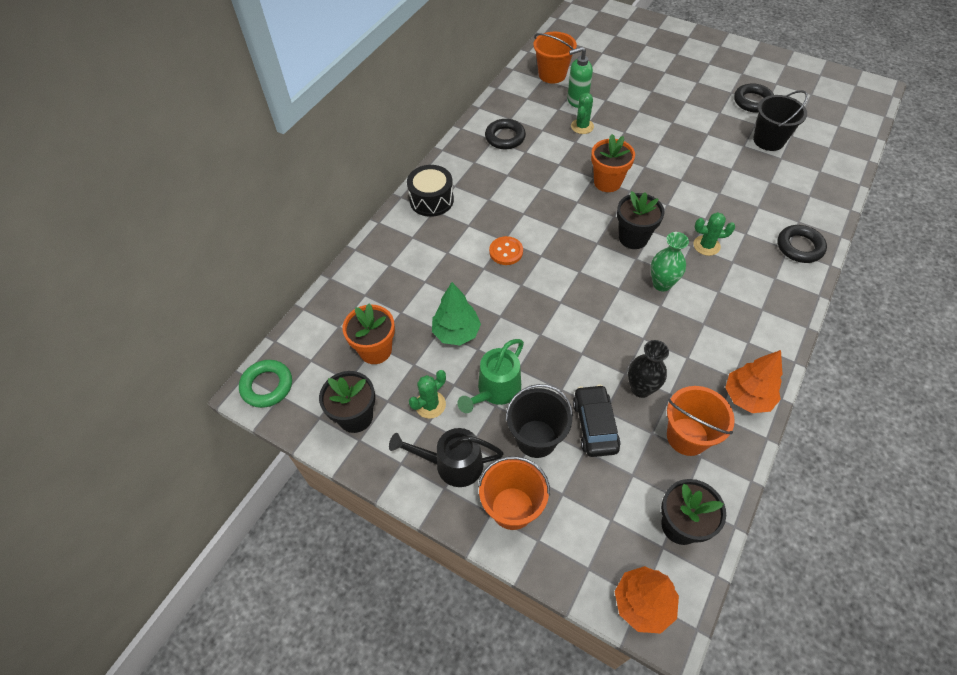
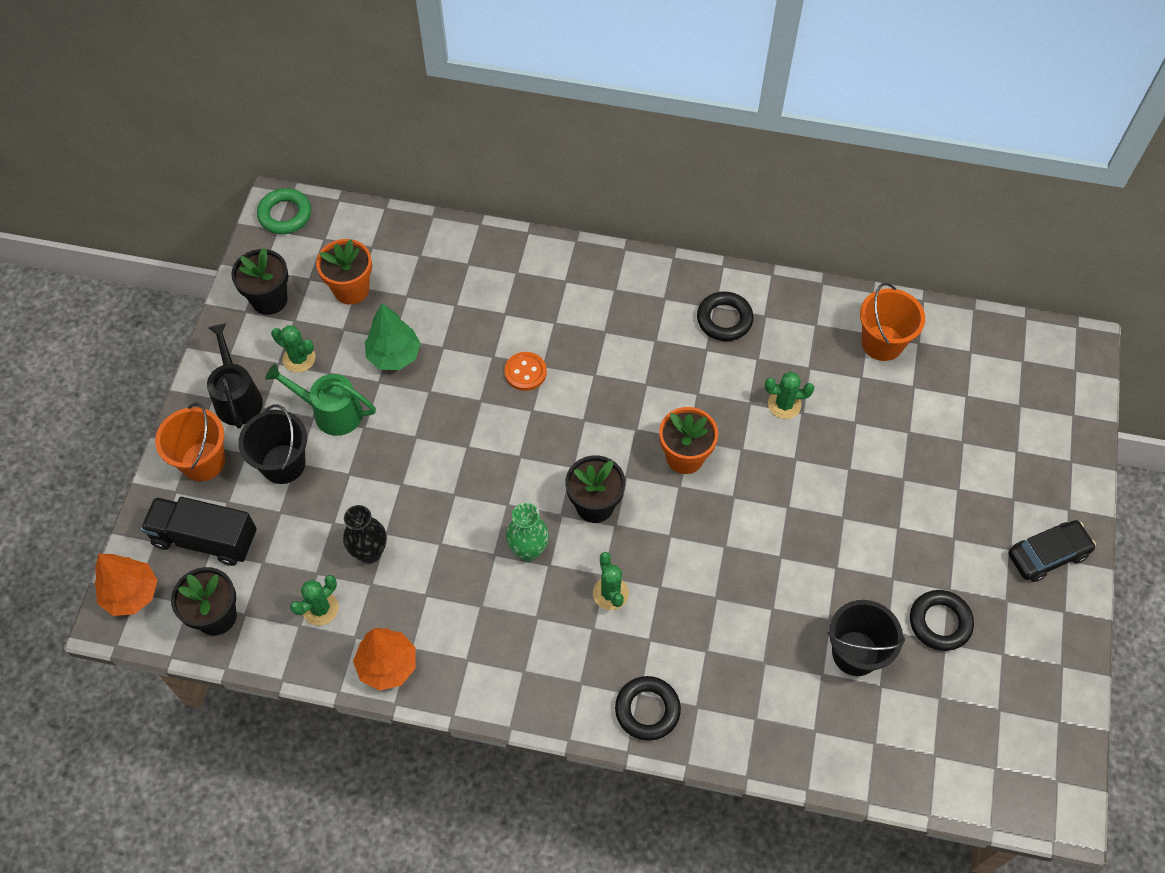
camera: 70 degrees right, 5 degrees up
(431, 200) = (582, 273): black drum -> none
(577, 101) = (837, 386): green soap dispenser -> none
(594, 425) = (312, 515): black car -> black car (1047, 555)
(597, 521) = (205, 539): none -> black truck
(687, 436) = (320, 608): orange bucket -> green cactus

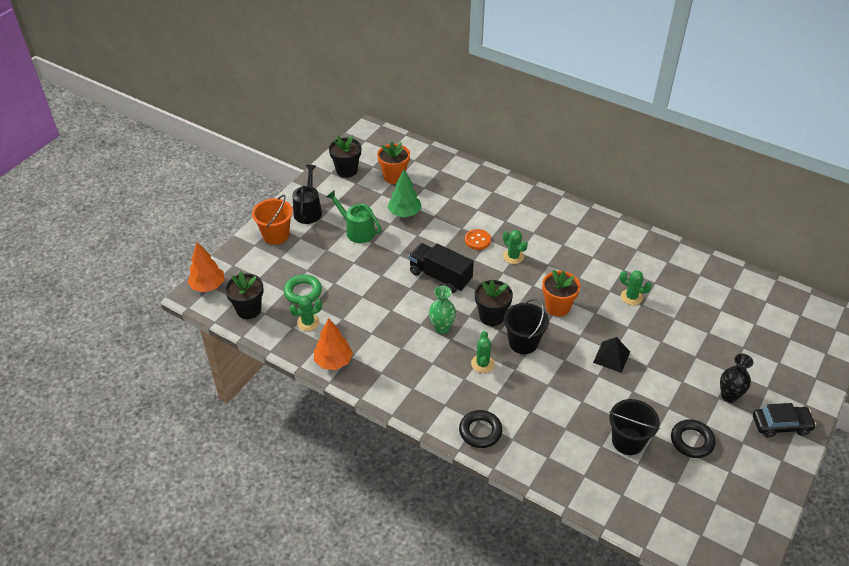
camera: 20 degrees right, 15 degrees down
(205, 539) = (260, 271): black truck -> black truck (440, 276)
(283, 464) = (319, 248): black bucket -> black bucket (523, 342)
(285, 215) = (373, 134): green ring -> green ring (303, 292)
(299, 358) = (350, 201): green cactus -> green cactus (513, 256)
(370, 552) = (348, 303): black vase -> black vase (729, 396)
(724, 319) = (610, 245): black ring -> none
(789, 519) = (611, 357): none -> black pyramid
(882, 343) = (708, 282): orange bucket -> none

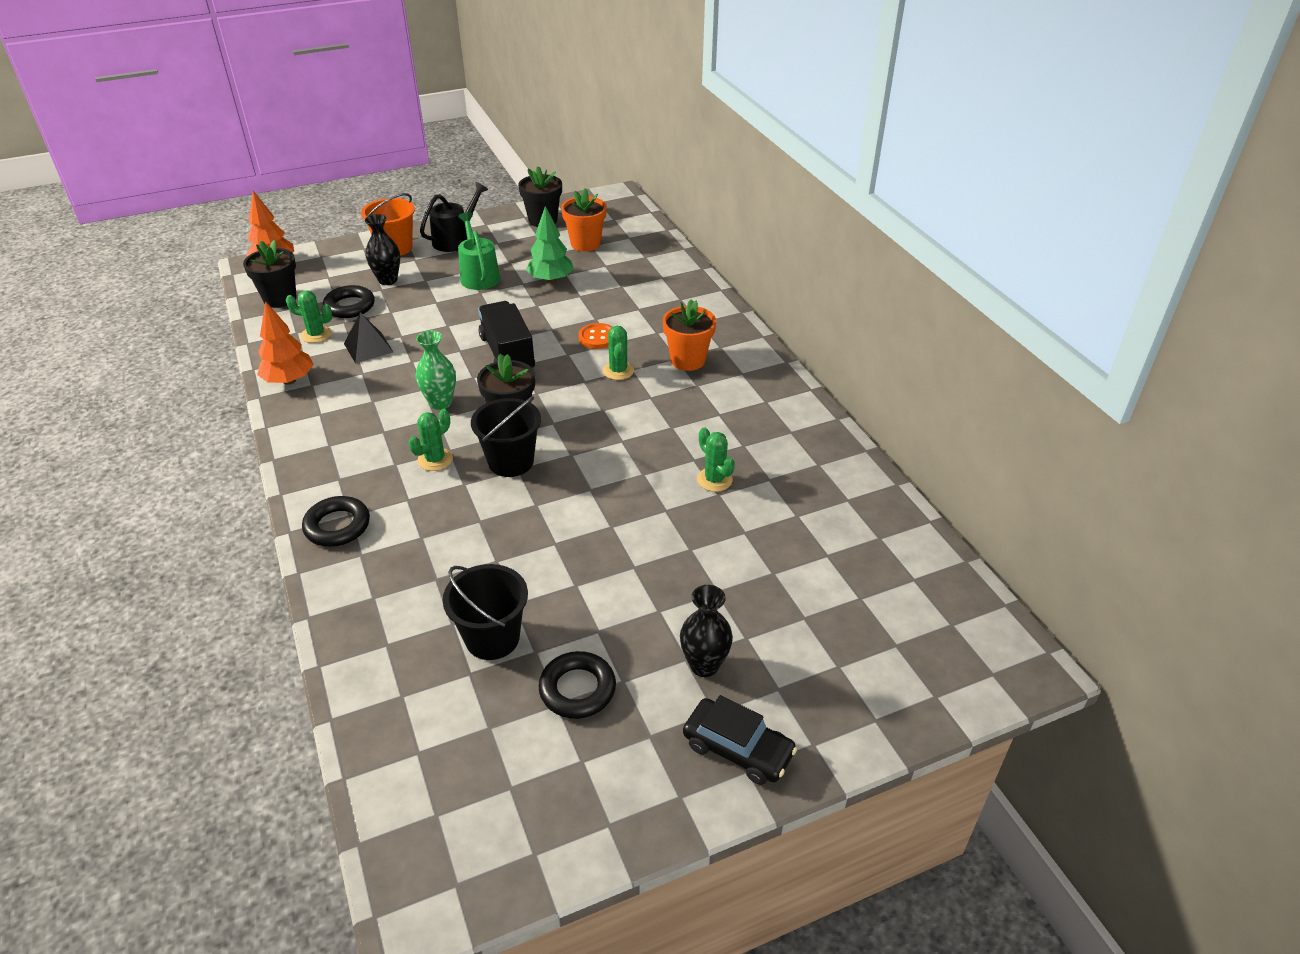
camera: 35 degrees right, 5 degrees down
(303, 261) = (388, 280): none -> black vase
(303, 292) = (350, 306): green ring -> black ring
(557, 307) = (602, 445): orange flower pot -> orange flower pot (688, 360)
(611, 357) = (599, 532): black pyramid -> black pyramid (368, 347)

